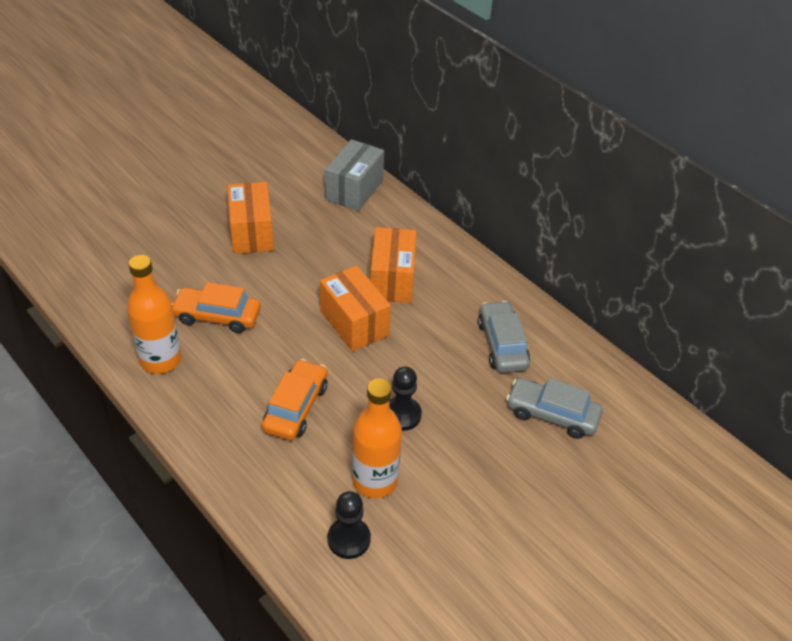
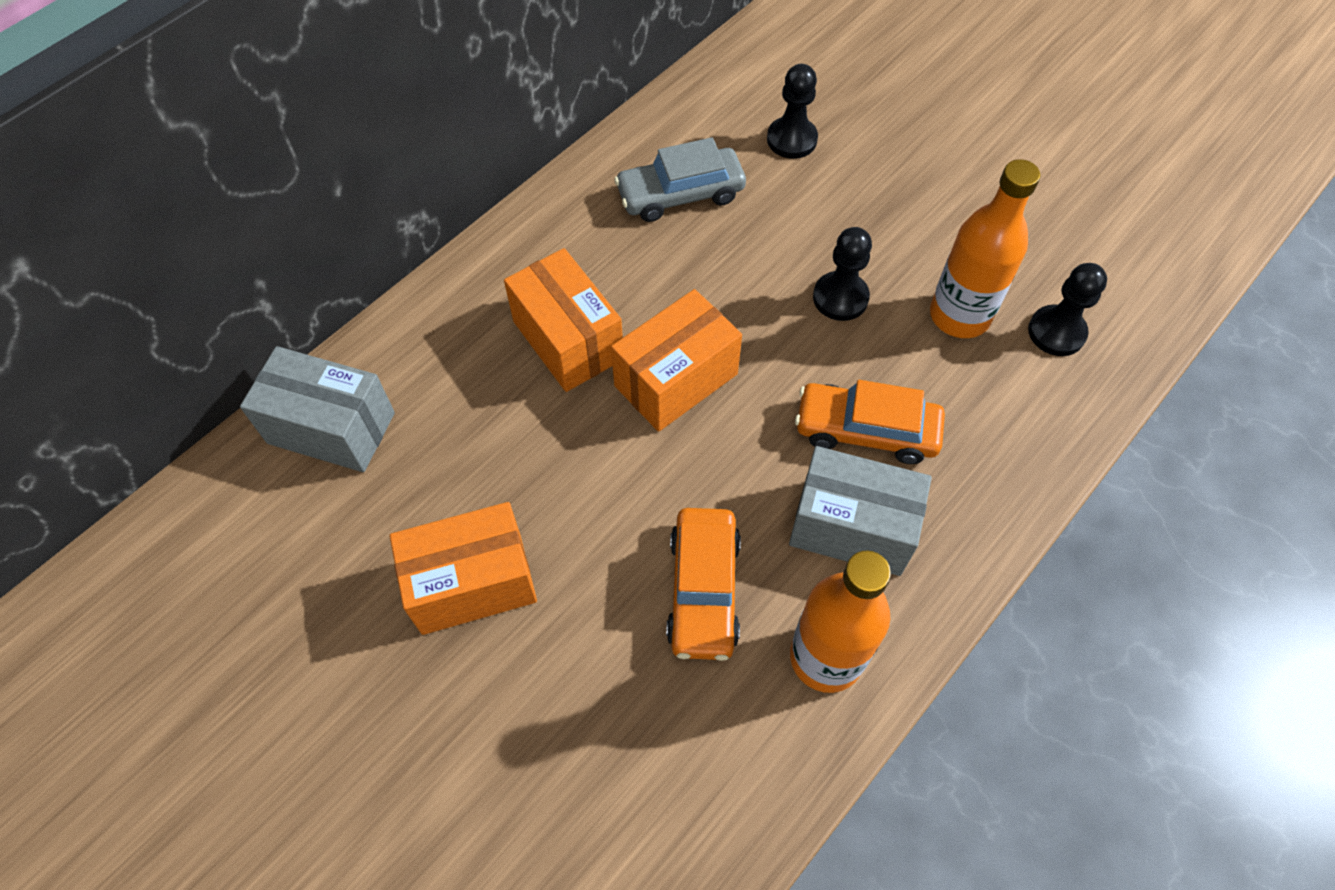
camera: 95 degrees left, 15 degrees up
(233, 387) = (852, 527): none -> grey box
(392, 280) = (568, 340): orange box -> orange box turned 60 degrees clockwise
(552, 414) = (791, 139): grey car -> black pawn

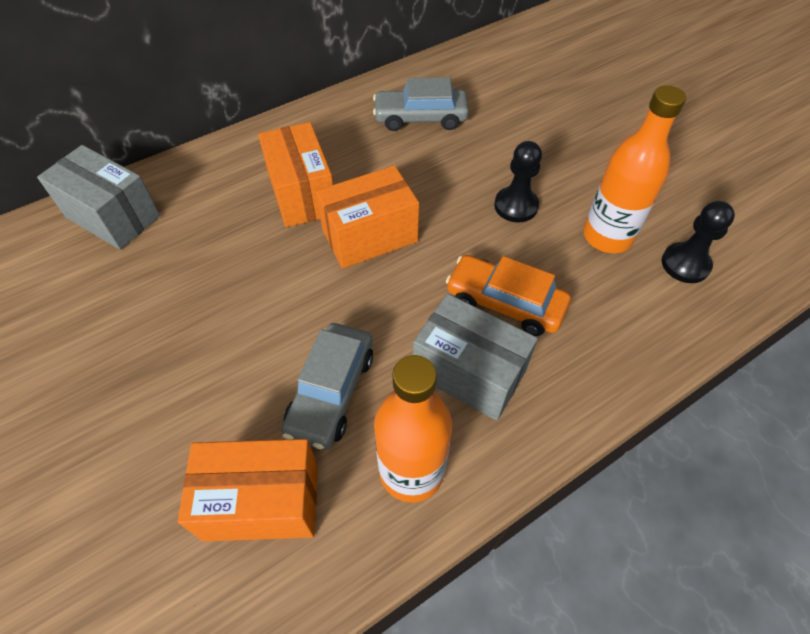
camera: 15 degrees right, 5 degrees down
(472, 583) = (159, 343): orange box -> orange box (262, 501)
(703, 590) = (331, 392): orange car -> grey car
(791, 139) = (514, 98): black pawn -> none

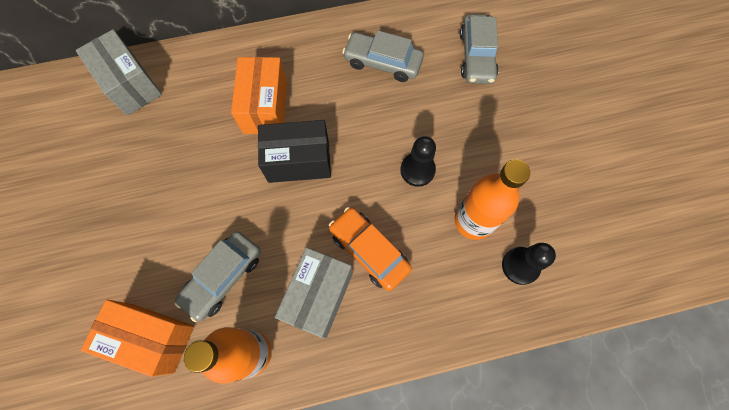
camera: 20 degrees right, 15 degrees up
(370, 236) = (298, 161): orange box -> black box
(469, 372) = (318, 296): grey box -> grey box turned 60 degrees clockwise
(520, 88) = (476, 56): none -> grey car

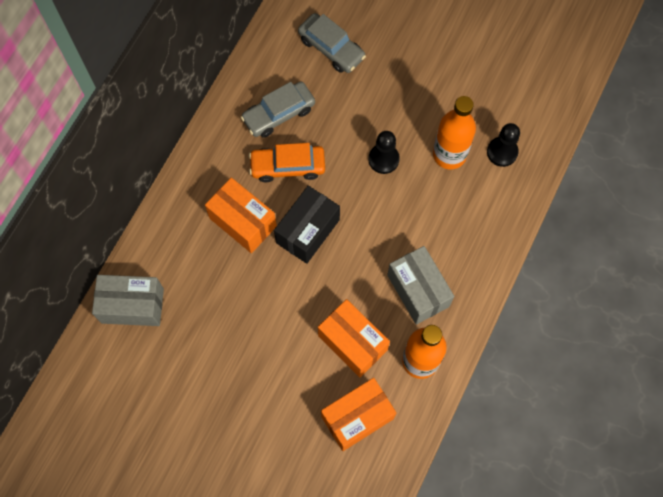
camera: 50 degrees left, 0 degrees up
(223, 277) = (352, 343): grey car -> orange box
(369, 251) = (414, 235): orange car -> orange car (288, 166)

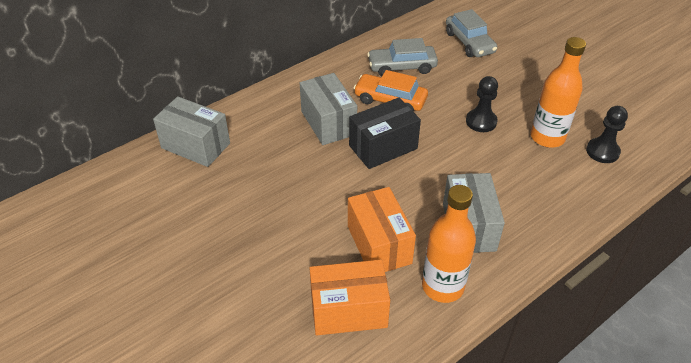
camera: 25 degrees right, 25 degrees down
(243, 222) = (328, 123): orange box -> grey box

